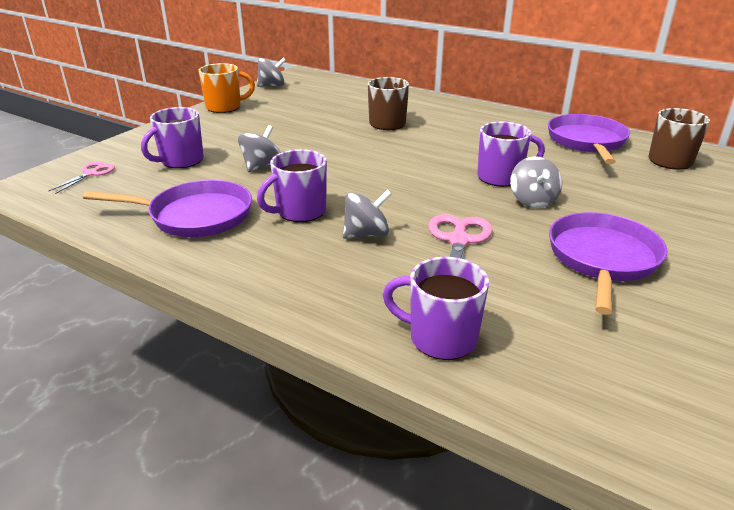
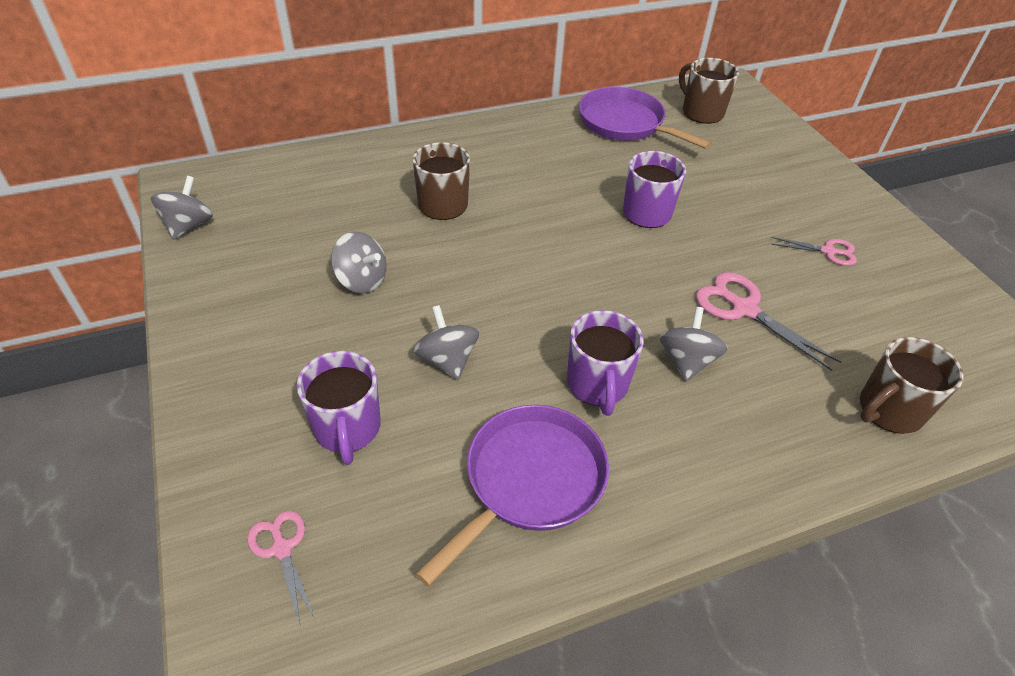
camera: 55 degrees left, 15 degrees up
(225, 107) = (206, 304): orange mug -> none
(440, 338) = (888, 410): purple mug -> brown mug
(532, 201) = (707, 224): grey spinning top -> grey spinning top (361, 280)
(602, 259) = (828, 251): purple pan -> pink scissors

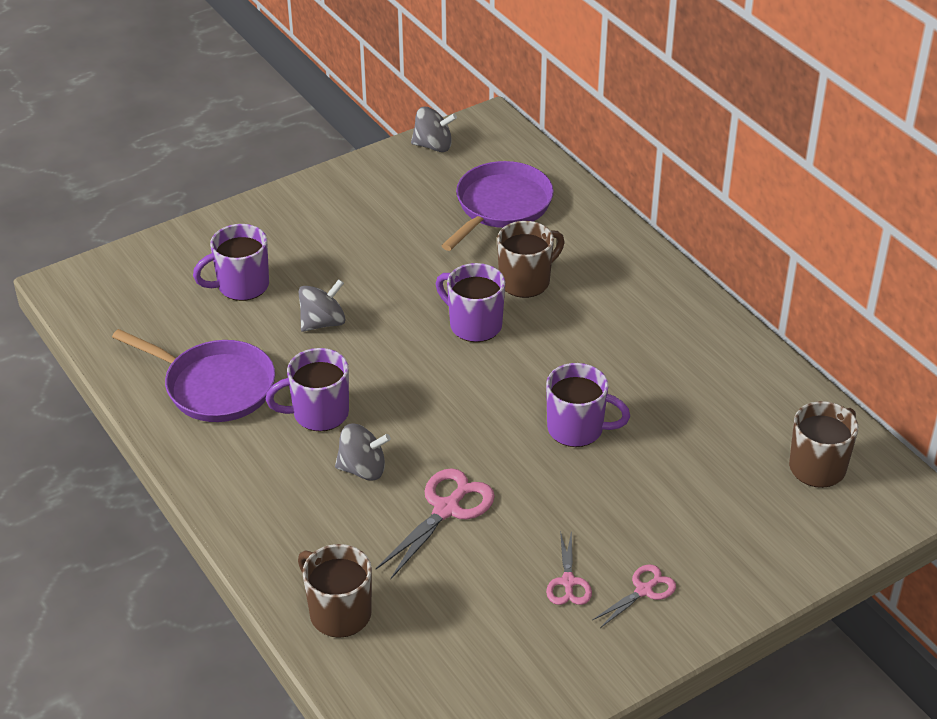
camera: 80 degrees right, 5 degrees down
(282, 549) = (141, 281): pink scissors -> pink scissors (644, 590)
(361, 280) = (400, 256): grey spinning top -> none
(492, 247) = (474, 325): none -> purple mug
(625, 123) = (750, 398): purple pan -> purple pan (500, 206)

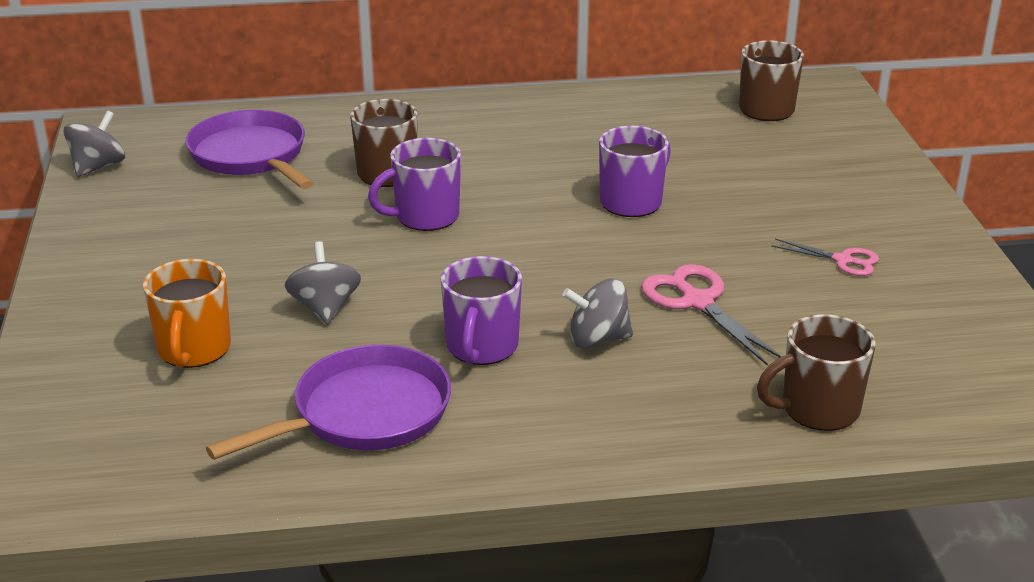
camera: 65 degrees left, 10 degrees down
(241, 286) = (193, 350): purple mug -> orange mug
(363, 469) = (598, 339): grey spinning top -> grey spinning top turned 120 degrees counterclockwise
(644, 590) = (874, 225): pink scissors -> none

